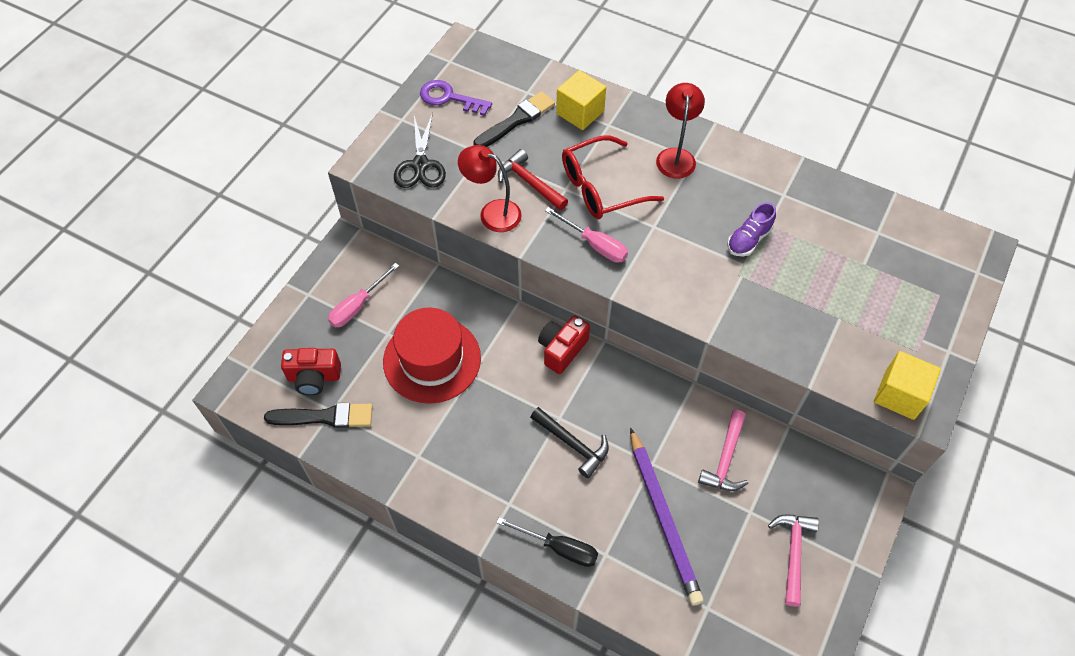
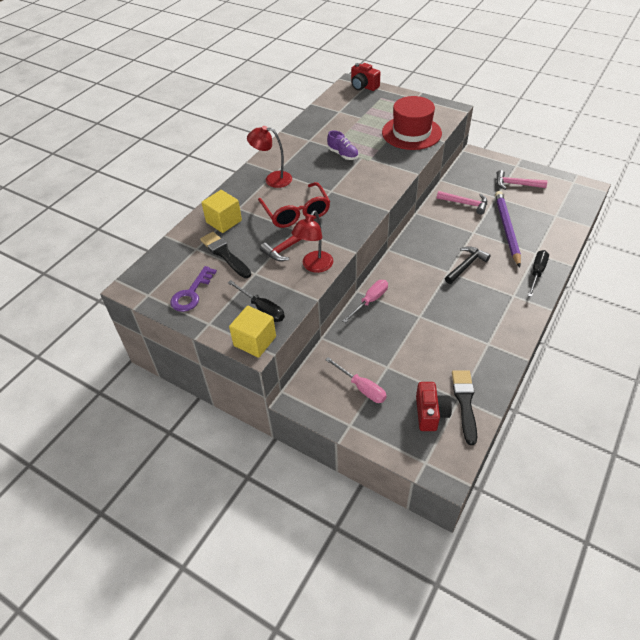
camera: 85 degrees left, 10 degrees down
(420, 165) = (262, 309): black scissors -> black screwdriver
(432, 359) = (409, 338): red hat -> red hat (411, 133)
(562, 349) = (396, 269): red camera -> red camera (363, 86)
(594, 245) = (345, 216): pink screwdriver -> pink screwdriver (370, 301)
(663, 517) = (507, 229): purple pencil -> purple pencil turned 75 degrees counterclockwise
(899, 395) = (444, 114): yellow cube -> yellow cube (255, 341)

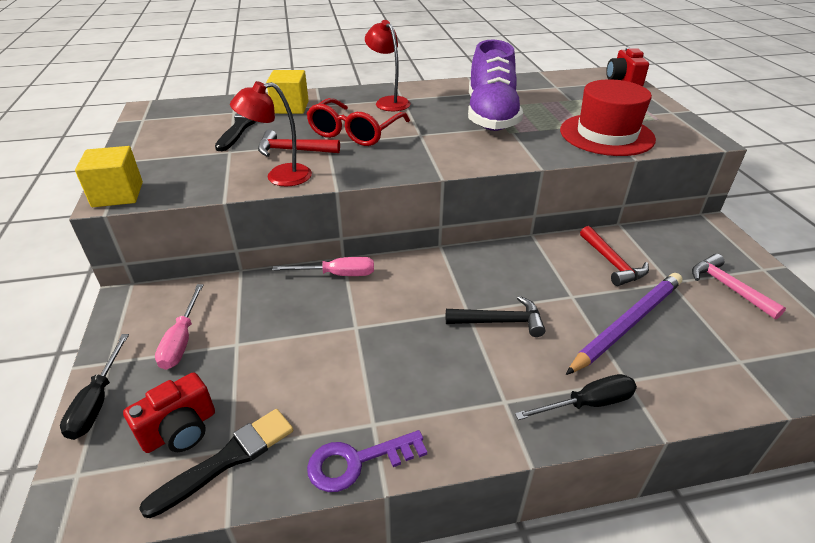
camera: 45 degrees right, 10 degrees down
(191, 293) = (164, 135): purple key -> purple key (357, 462)
(262, 309) = (175, 177): black screwdriver -> black screwdriver (97, 402)
(343, 154) = (491, 116): purple shoe -> purple shoe, size x2.16
(465, 204) = (612, 263): pink hammer -> red hammer

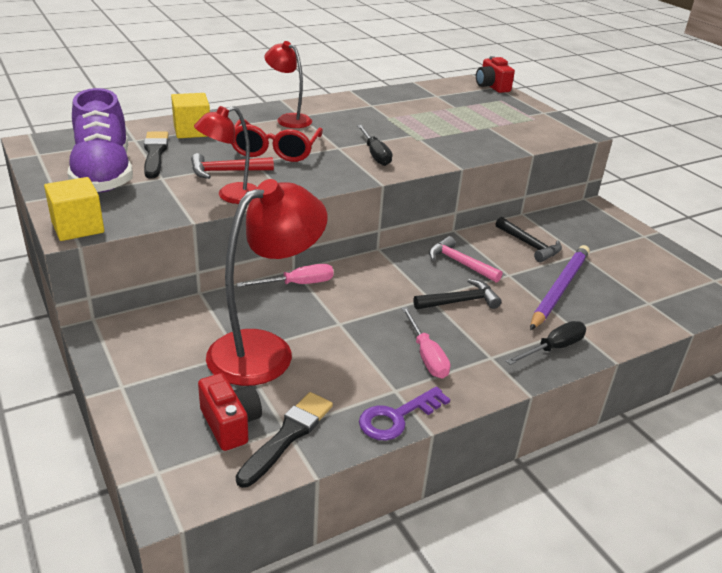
camera: 20 degrees left, 5 degrees down
(97, 402) = (134, 418): black screwdriver -> black screwdriver (375, 154)
(180, 430) = (230, 424): red camera -> red camera turned 60 degrees counterclockwise
(181, 340) = (182, 358): pink screwdriver -> pink screwdriver (426, 356)
(264, 346) = (265, 350): none -> red lamp
(491, 116) = (393, 126): purple shoe -> purple shoe (103, 174)
(606, 134) = (500, 135): red hat -> none
(612, 263) = (529, 245): red hammer -> black hammer
(728, 287) = (623, 252): pink hammer -> pink hammer (460, 263)

